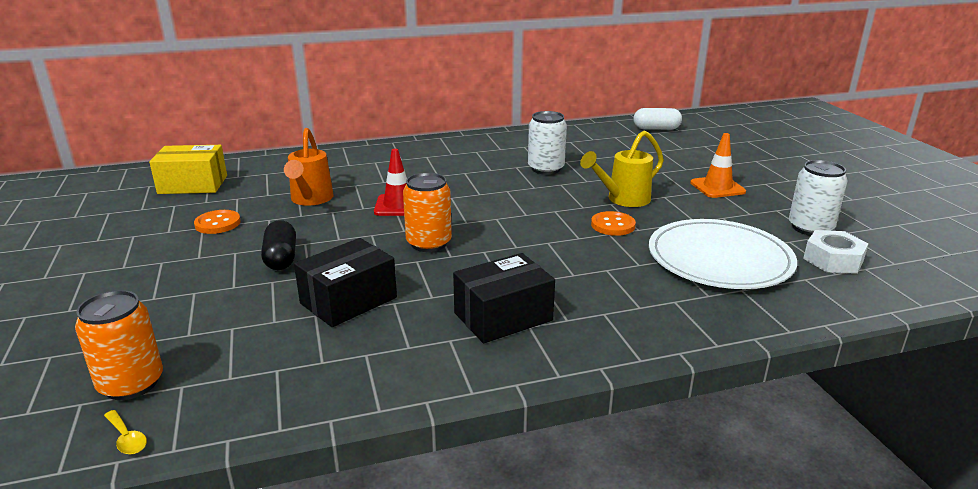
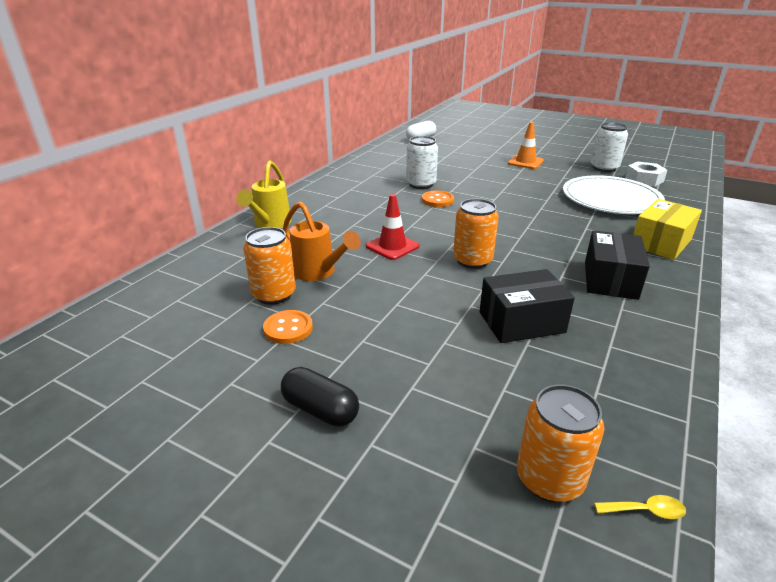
camera: 45 degrees left, 5 degrees up
(193, 184) = (173, 311): yellow box -> yellow box (660, 243)
(256, 201) = (274, 294): none -> orange can
(281, 258) = (408, 323): black capsule -> black capsule (320, 410)
(348, 300) = (521, 322): black box -> black box turned 75 degrees clockwise
(613, 225) = (532, 203): orange button -> orange button (437, 200)
(622, 200) = (502, 186): yellow watering can -> yellow watering can (270, 224)

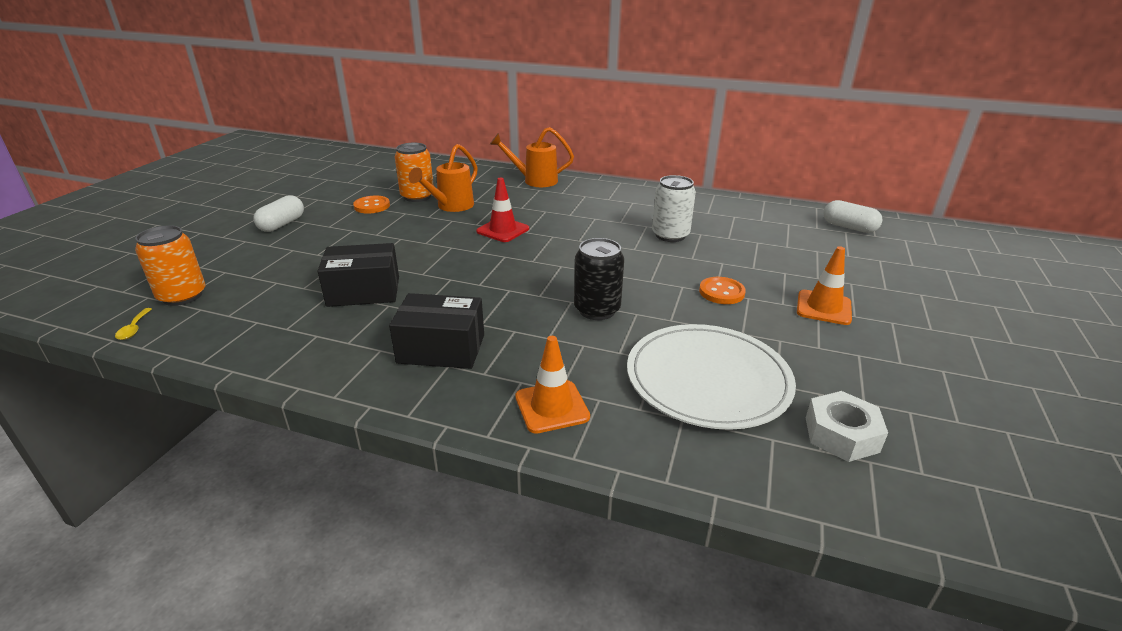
camera: 80 degrees right, 0 degrees up
(270, 224) = (534, 181): yellow watering can -> orange watering can
(320, 410) = (282, 224): black capsule -> white capsule
(437, 200) = (626, 246): orange button -> orange button (721, 292)
(472, 260) = (479, 268): orange can -> none
(521, 322) = (364, 291): black box -> black box turned 75 degrees counterclockwise
(539, 219) = (597, 310): none -> black can
(604, 168) = (870, 390): white can -> none
(660, 243) = (552, 407): yellow box -> orange traffic cone

